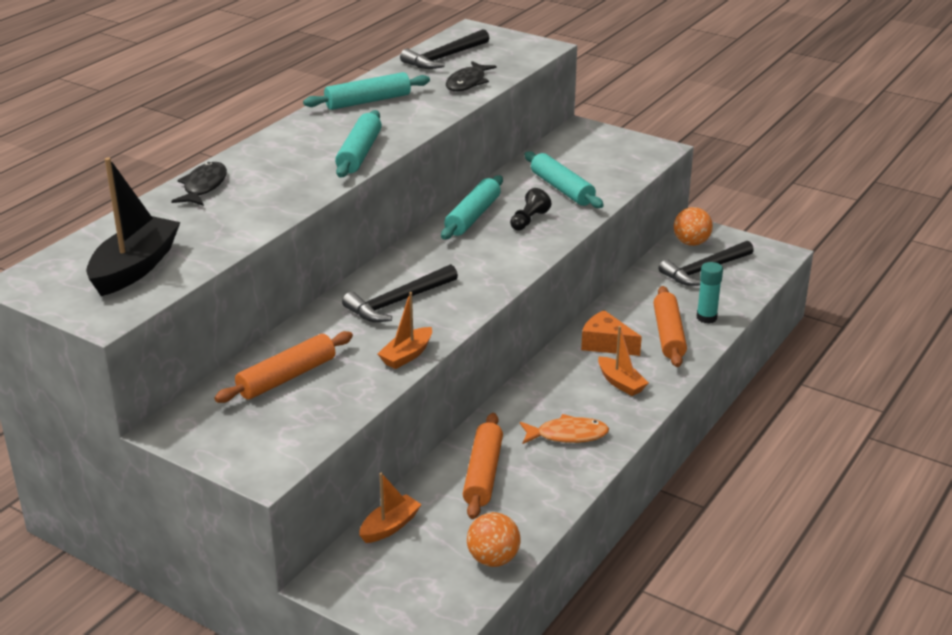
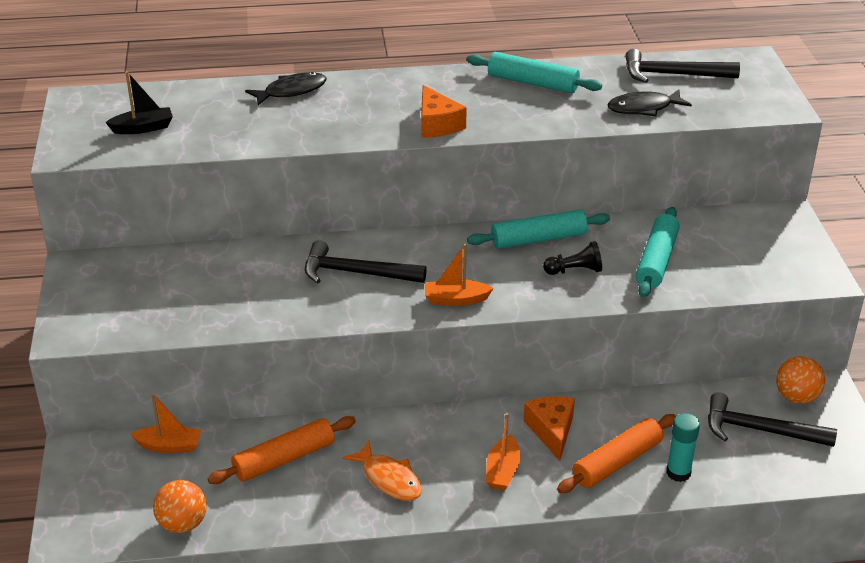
camera: 50 degrees right, 5 degrees up
(135, 268) = (143, 128): black boat -> black boat, size x0.57
(287, 377) = (192, 279): orange rolling pin -> none
(359, 153) = (437, 124): turquoise rolling pin -> orange cheese
(407, 355) = (285, 318): orange boat -> orange boat (456, 299)

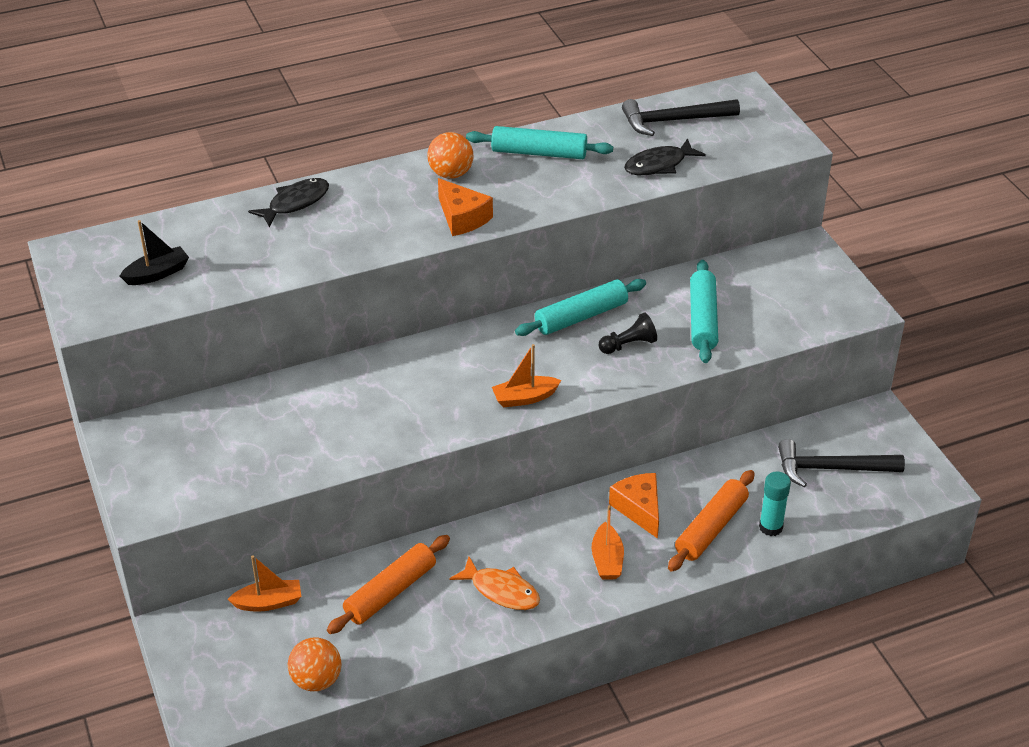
camera: 15 degrees left, 5 degrees up
(356, 273) = (414, 387): black hammer -> none
(796, 397) = (854, 428): orange ball -> orange ball (451, 174)

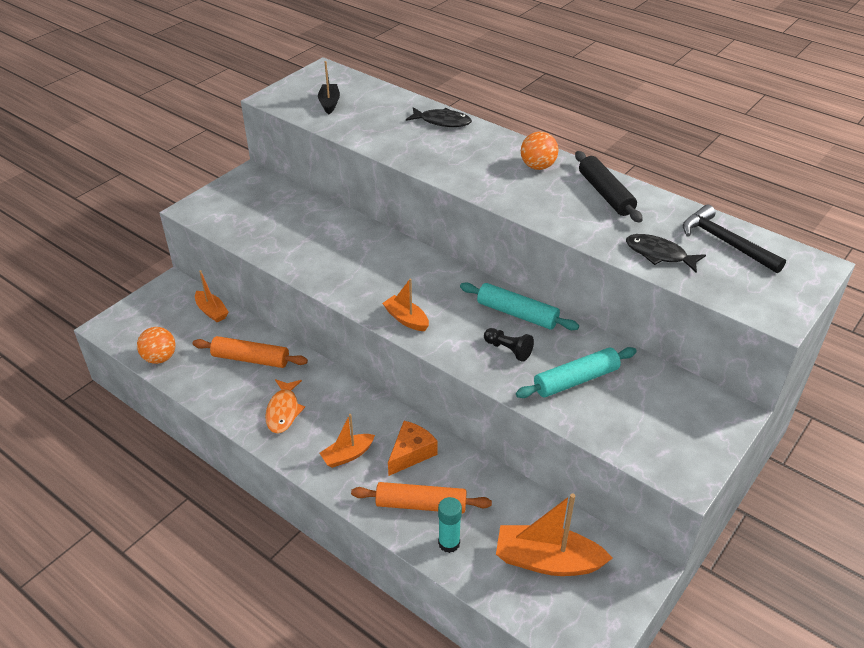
camera: 60 degrees right, 0 degrees up
(157, 274) = (329, 103): black boat -> black boat turned 120 degrees counterclockwise
(462, 218) = (494, 188): orange cheese -> none
(539, 153) = (605, 194): turquoise rolling pin -> black rolling pin
(831, 468) = (547, 560): black hammer -> orange boat

